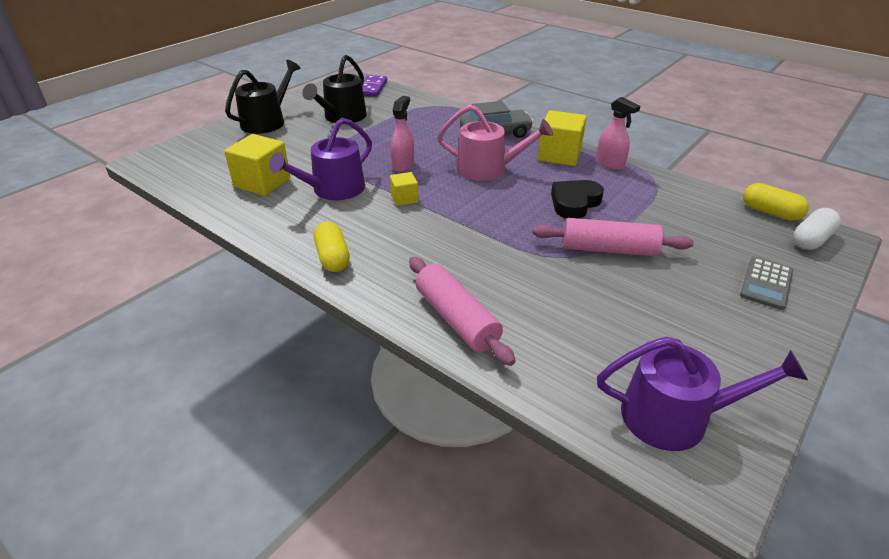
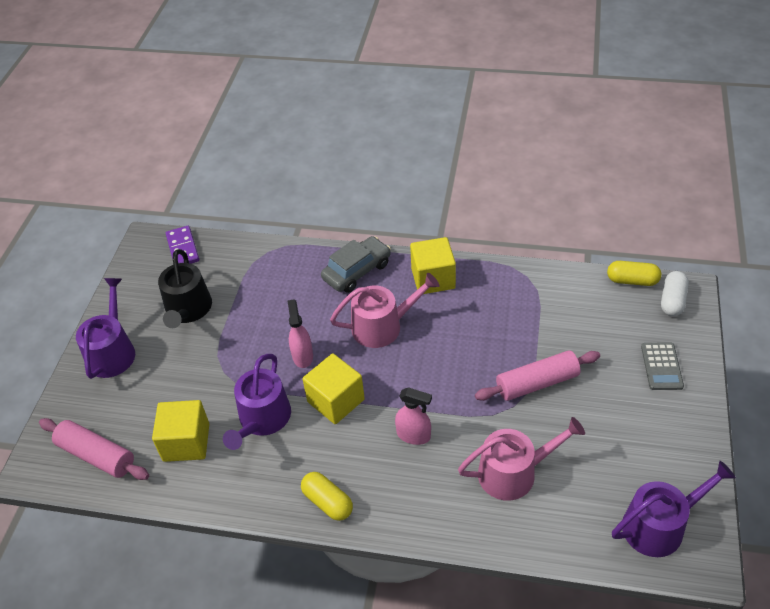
camera: 25 degrees left, 10 degrees up
(267, 121) = (112, 351): black watering can -> purple watering can
(404, 198) = (336, 400): yellow cube -> yellow cube, size x1.85
(456, 319) = (470, 516): pink rolling pin -> pink rolling pin (96, 455)
(530, 304) = (514, 472): none -> pink watering can
(574, 203) = (481, 338): black heart -> none
(610, 164) = (482, 272): pink spray bottle -> pink spray bottle (413, 435)

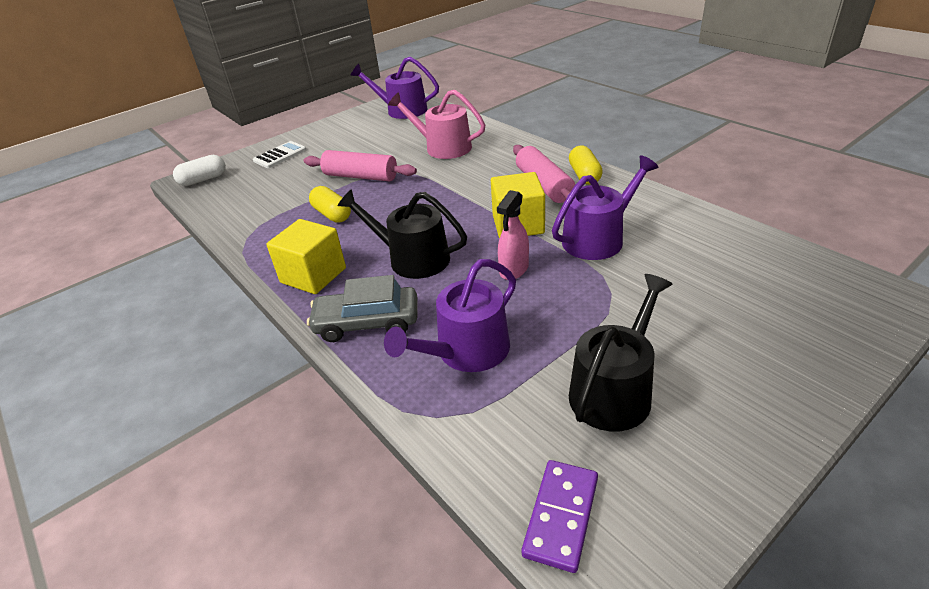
camera: 140 degrees left, 10 degrees down
(96, 455) = (804, 279): pink rolling pin -> pink rolling pin (544, 185)
(112, 351) = (760, 388): purple watering can -> purple watering can (466, 351)
(186, 442) = (689, 251): yellow cube -> none
(383, 326) = (412, 258): pink watering can -> black watering can
(413, 435) = (482, 184): pink spray bottle -> none
(632, 281) = (196, 200): yellow capsule -> yellow capsule (332, 214)
(661, 366) = (280, 155): grey calculator -> white calculator

